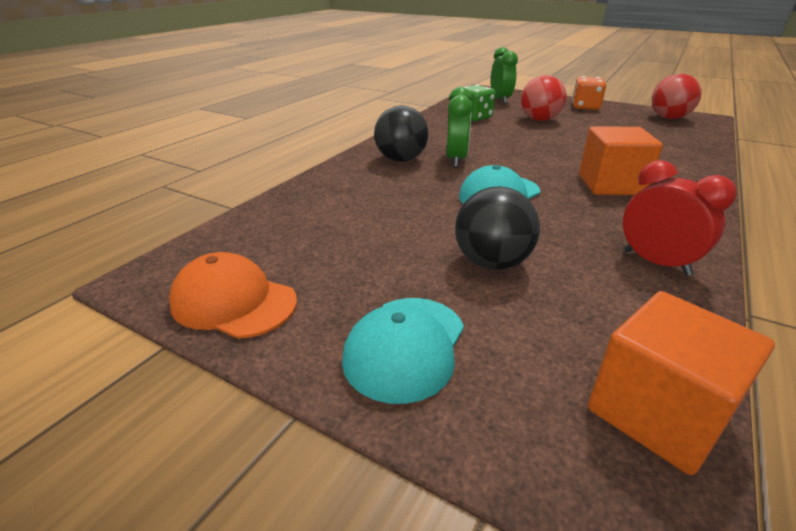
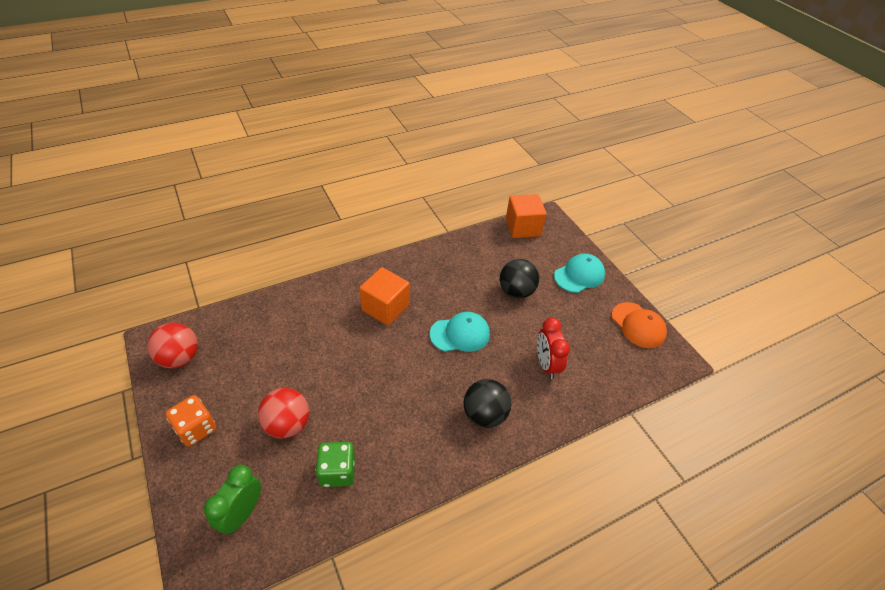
camera: 150 degrees left, 15 degrees up
(456, 160) = (444, 390): green clock -> none
(656, 263) = (449, 258): red clock -> red clock (546, 364)

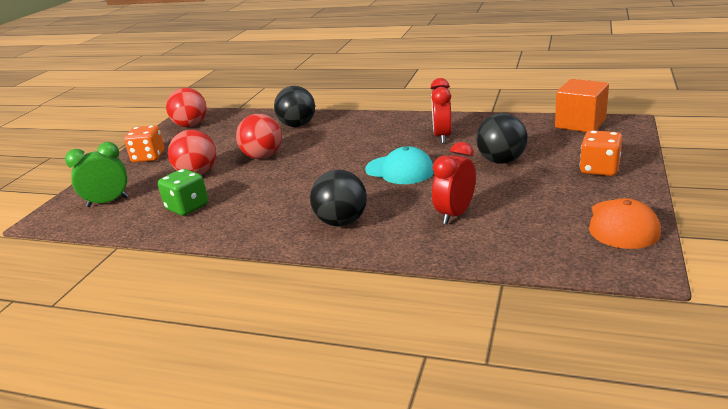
camera: 50 degrees right, 20 degrees down
(304, 311) = (297, 125): none -> black ball
(324, 370) = (262, 156): none -> red ball
(385, 307) = (360, 139): orange cube -> none
(447, 279) = (442, 136): none -> red clock
(579, 275) = (599, 169): turquoise cap -> orange dice

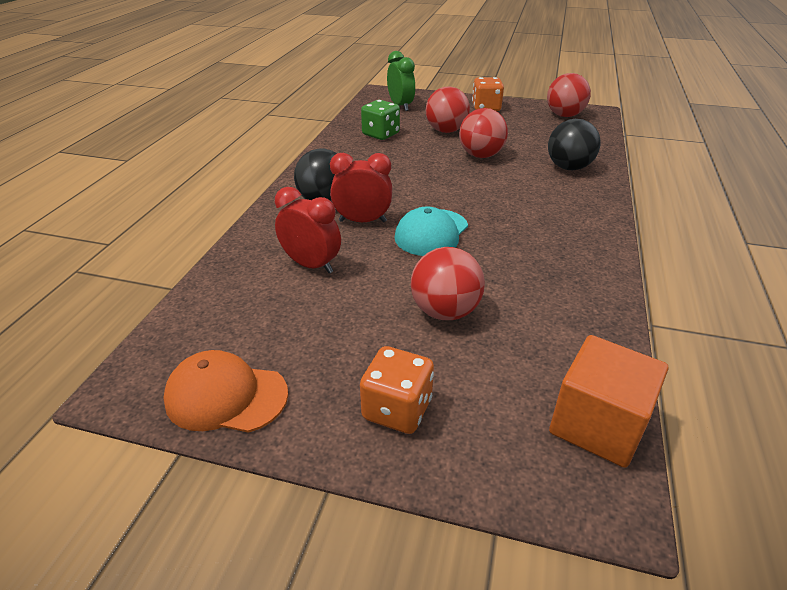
camera: 85 degrees right, 10 degrees up
(442, 136) = (534, 266): red clock -> red clock (362, 221)
(501, 161) = (445, 311): black ball -> red ball

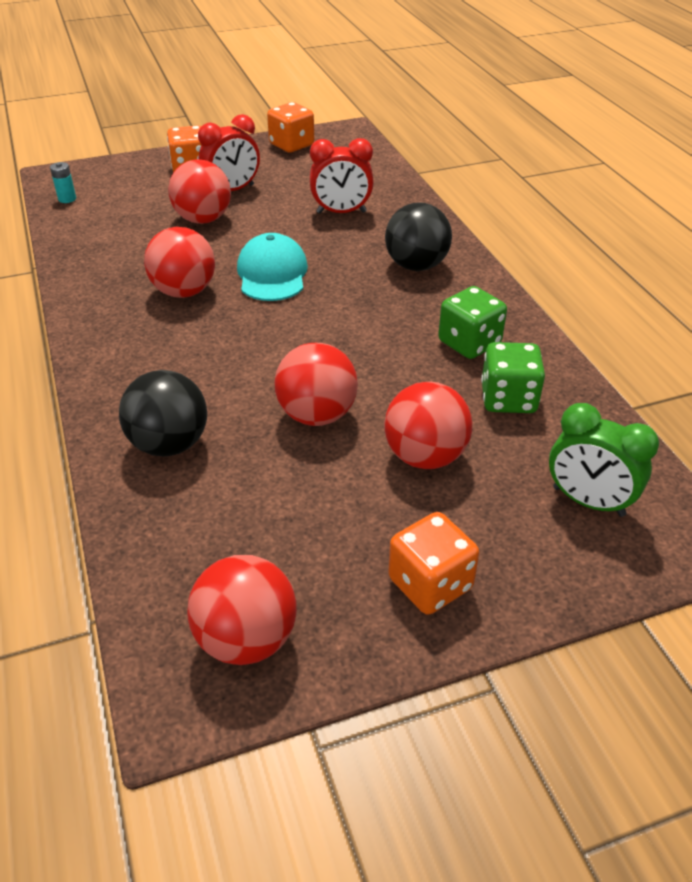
camera: 145 degrees right, 5 degrees up
(226, 396) = (291, 145): orange cap -> orange dice
(362, 156) = (469, 343): none -> green dice
(362, 221) = (350, 260): red clock -> red clock (232, 190)
(512, 243) = (184, 291): none -> red ball
(597, 424) = (67, 199): orange cube -> turquoise battery

